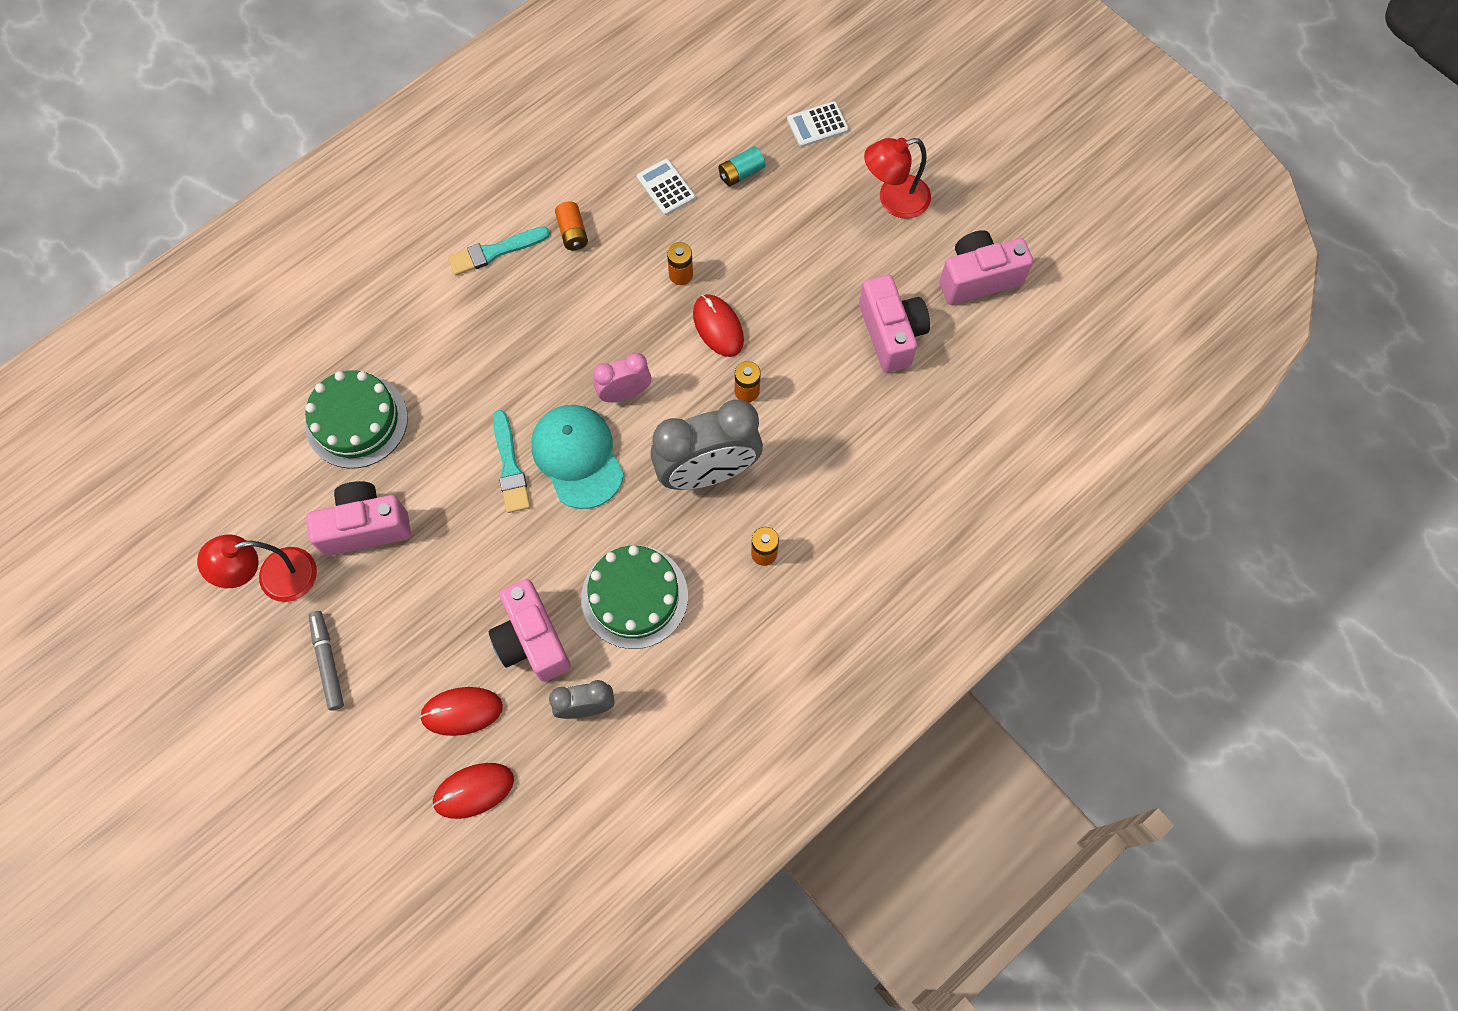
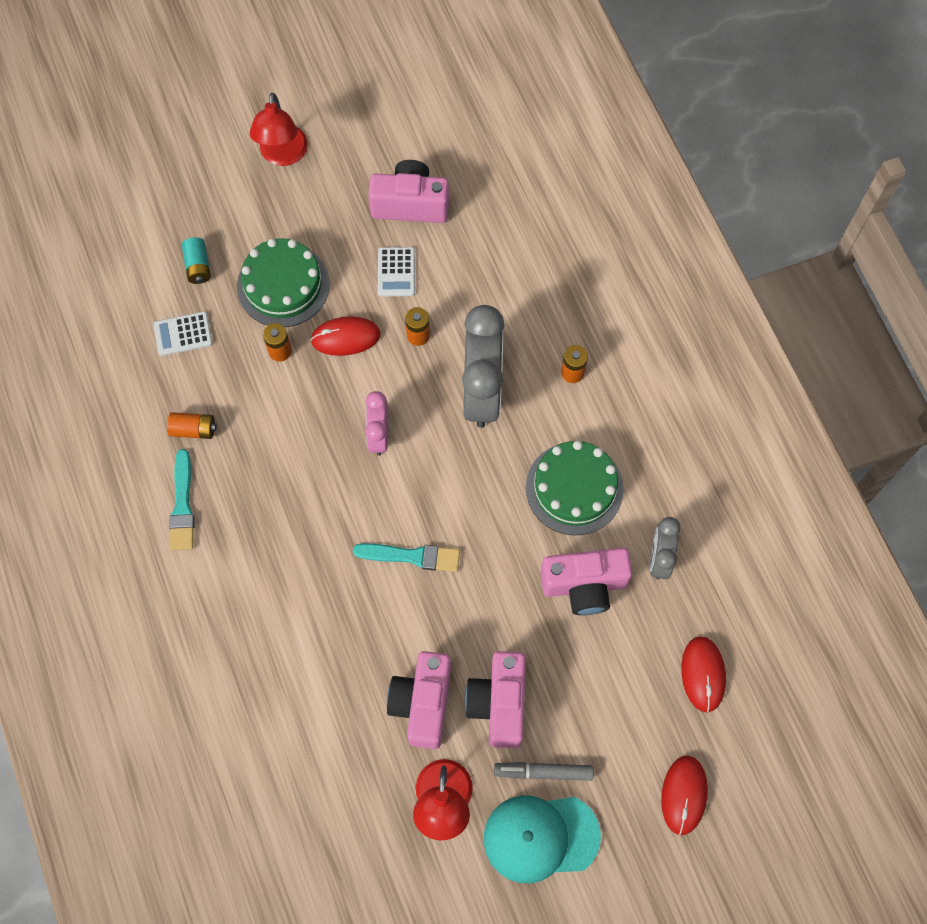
camera: 70 degrees left, 0 degrees up
(356, 421) = (309, 683): green cake -> green cake (283, 285)
(462, 711) = (629, 664): red mouse -> red mouse (684, 795)
(577, 456) = (425, 495): turquoise cap -> turquoise cap (540, 837)
(817, 125) = (177, 187): white calculator -> white calculator (396, 272)
(978, 278) = (387, 120): pink camera -> pink camera (499, 703)

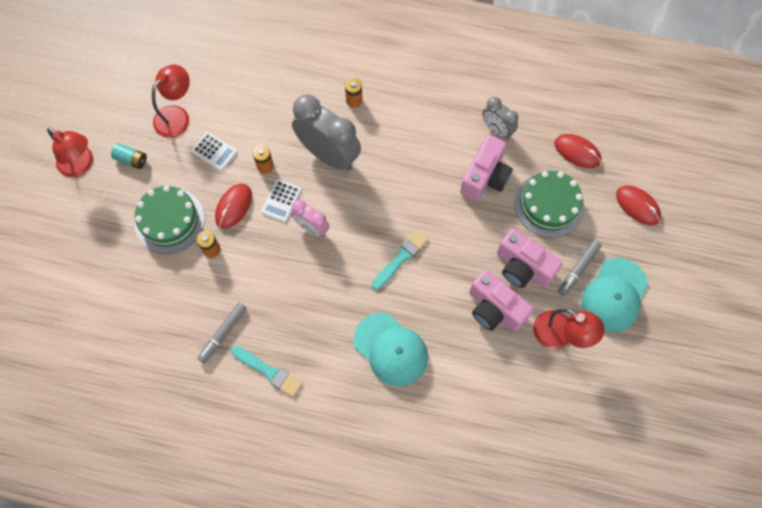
camera: 55 degrees left, 0 degrees up
(183, 334) = (153, 300): white calculator -> white calculator (281, 201)
(194, 430) = (223, 333): orange battery -> grey marker
(198, 266) = (113, 262): turquoise battery -> turquoise battery (131, 160)
(294, 618) = (391, 349): none -> turquoise cap
(410, 204) = (177, 116): pink camera -> red lamp
(574, 488) = (424, 145): green cake -> green cake (549, 205)

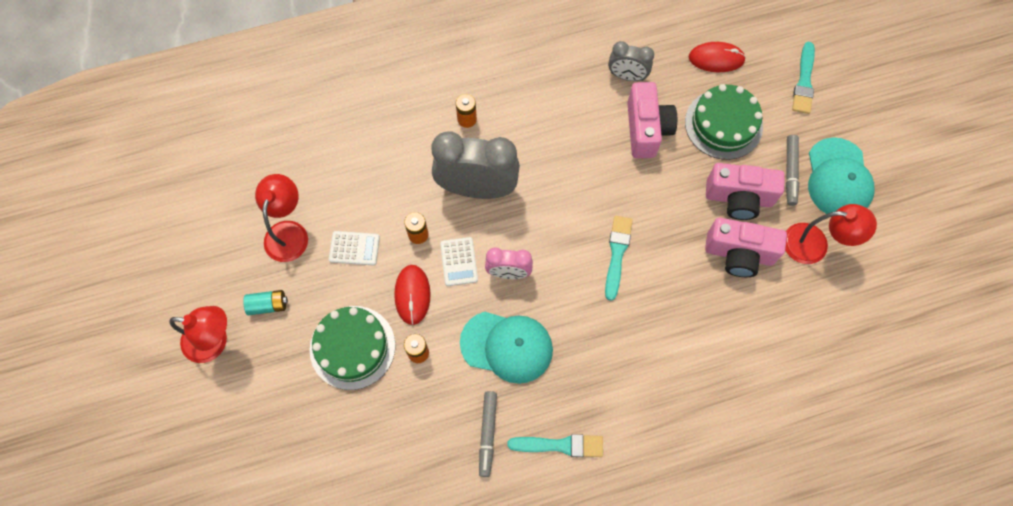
camera: 30 degrees left, 0 degrees up
(391, 349) = (667, 351): turquoise cap -> turquoise cap (507, 346)
(637, 206) = (804, 81): red mouse -> turquoise brush

